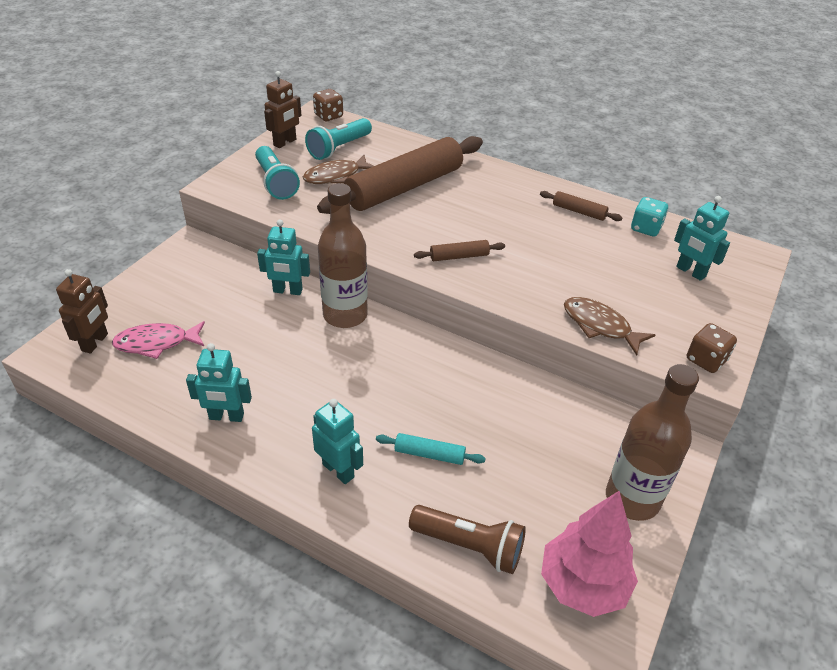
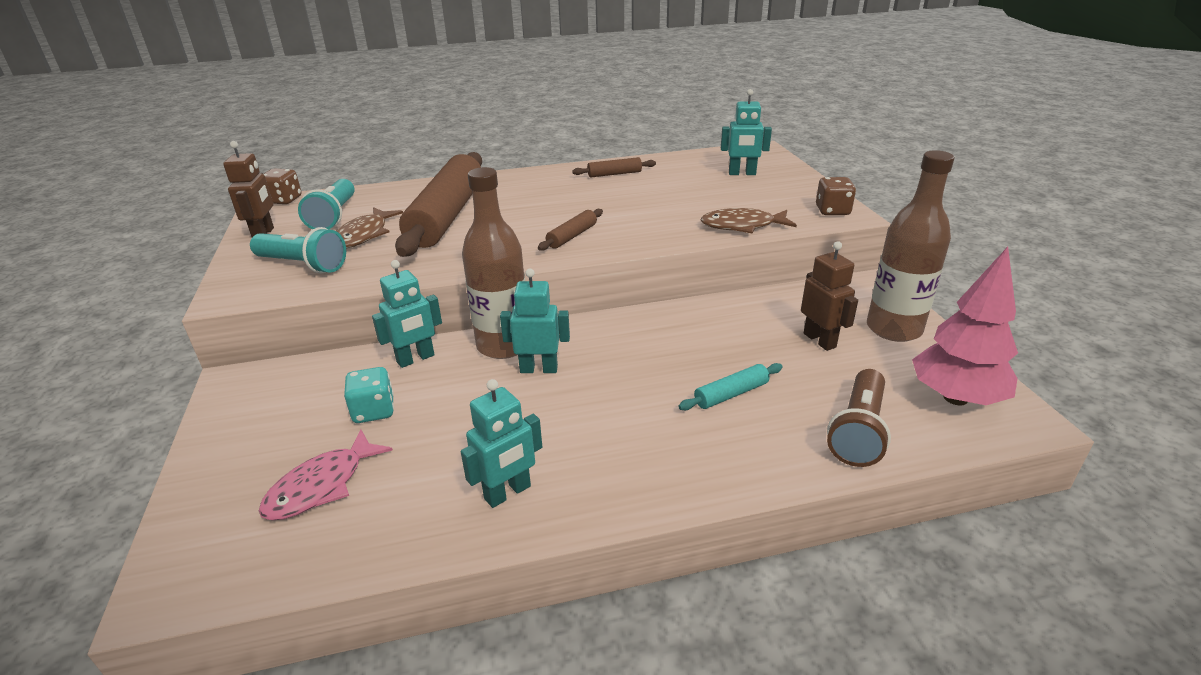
camera: 40 degrees left, 10 degrees down
(95, 342) = (229, 537): brown robot -> brown robot (820, 340)
(338, 470) = (681, 457): turquoise robot -> turquoise robot (539, 369)
(469, 546) = (858, 431): brown flashlight -> brown flashlight turned 135 degrees clockwise
(646, 228) = (674, 164): turquoise dice -> turquoise dice (374, 411)

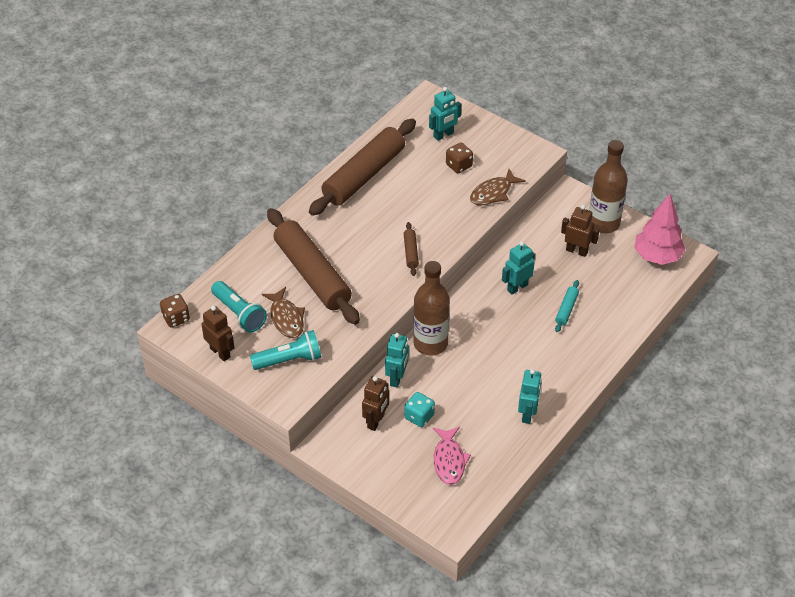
camera: 40 degrees left, 15 degrees up
(324, 388) = (376, 421): none -> brown robot
(539, 369) = (465, 347): turquoise robot -> turquoise robot (517, 287)
(614, 174) = (364, 175): brown rolling pin -> brown rolling pin, size x2.44
(832, 211) = (528, 152): brown dice -> brown dice (459, 166)
(858, 431) = (633, 299): brown flashlight -> none

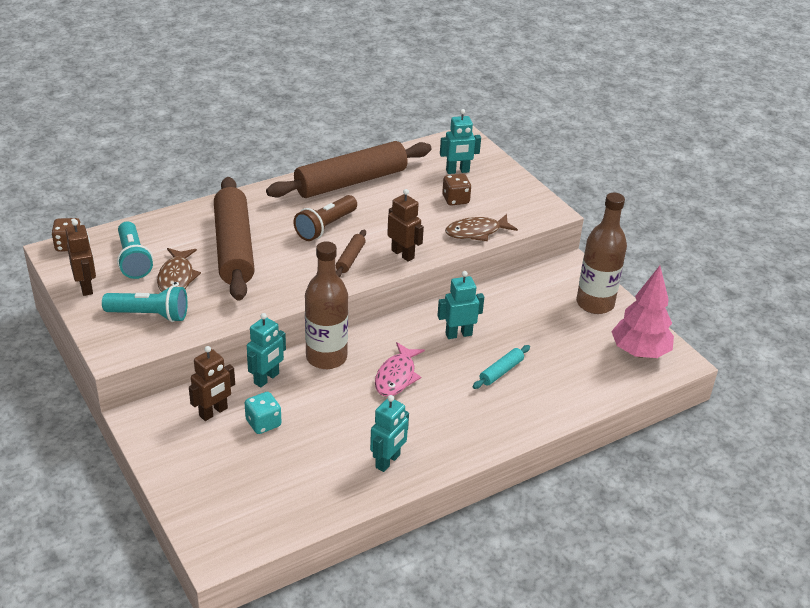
camera: 20 degrees right, 10 degrees down
(372, 228) = (325, 227): none -> brown flashlight
(449, 460) = (265, 478): pink fish -> pink fish (396, 376)
(576, 251) = (548, 320): brown robot -> brown robot (403, 254)

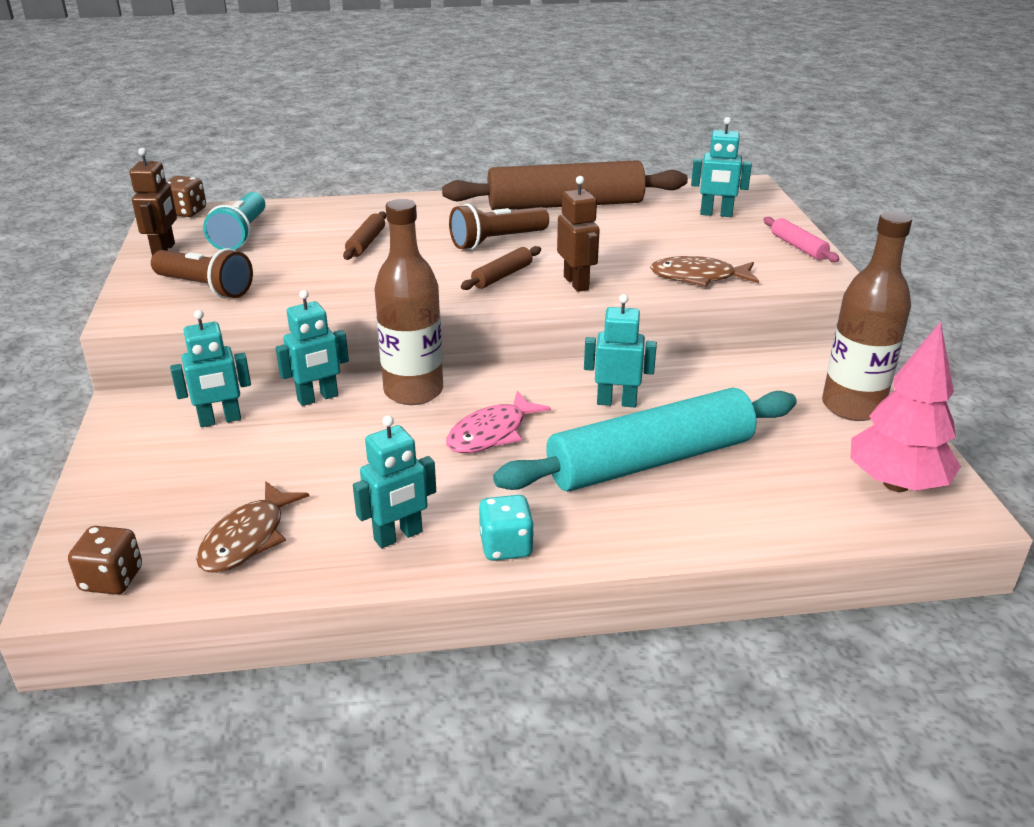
camera: 25 degrees right, 5 degrees down
(150, 315) = (205, 288): turquoise flashlight -> brown flashlight
(177, 277) = (272, 259): brown fish -> brown fish (248, 538)
(213, 412) = (220, 420): brown robot -> turquoise robot
(234, 248) = (366, 243): brown rolling pin -> brown rolling pin, size x0.41
(263, 423) = (270, 447): turquoise dice -> turquoise dice (506, 546)
(455, 200) = (692, 241): brown dice -> brown dice (112, 579)
(501, 371) = (650, 460): turquoise rolling pin -> turquoise rolling pin, size x2.44
(524, 192) = (798, 247): none -> pink rolling pin

